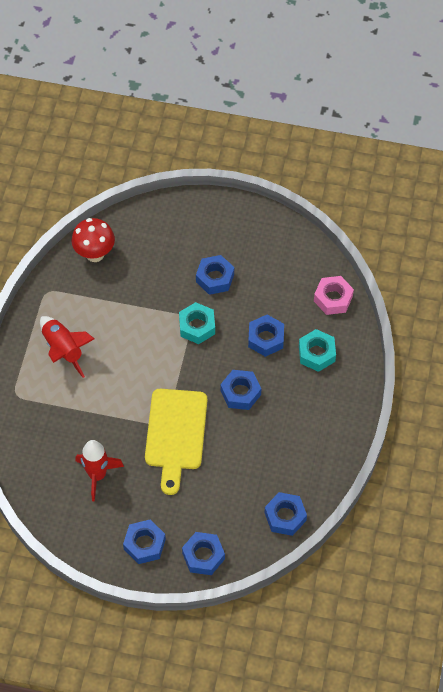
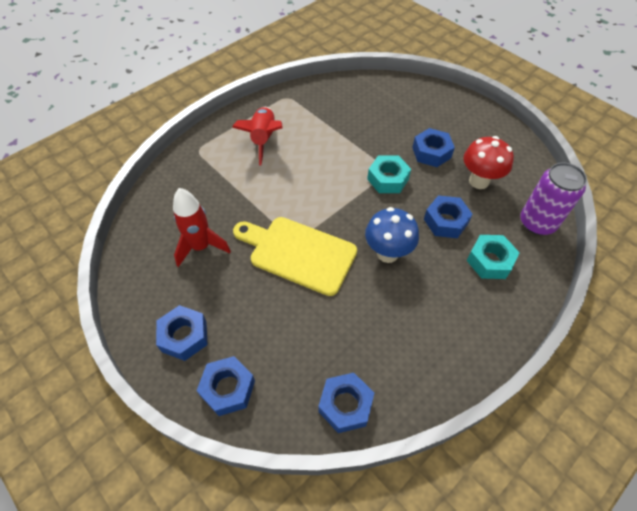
camera: 35 degrees right, 5 degrees down
(95, 254) = (344, 91): red mushroom -> red mushroom (479, 181)
(175, 434) = (298, 253): yellow cutting board -> yellow cutting board turned 75 degrees clockwise
(240, 393) = (387, 253): blue nut -> blue mushroom
(333, 298) = (537, 223): pink nut -> purple can

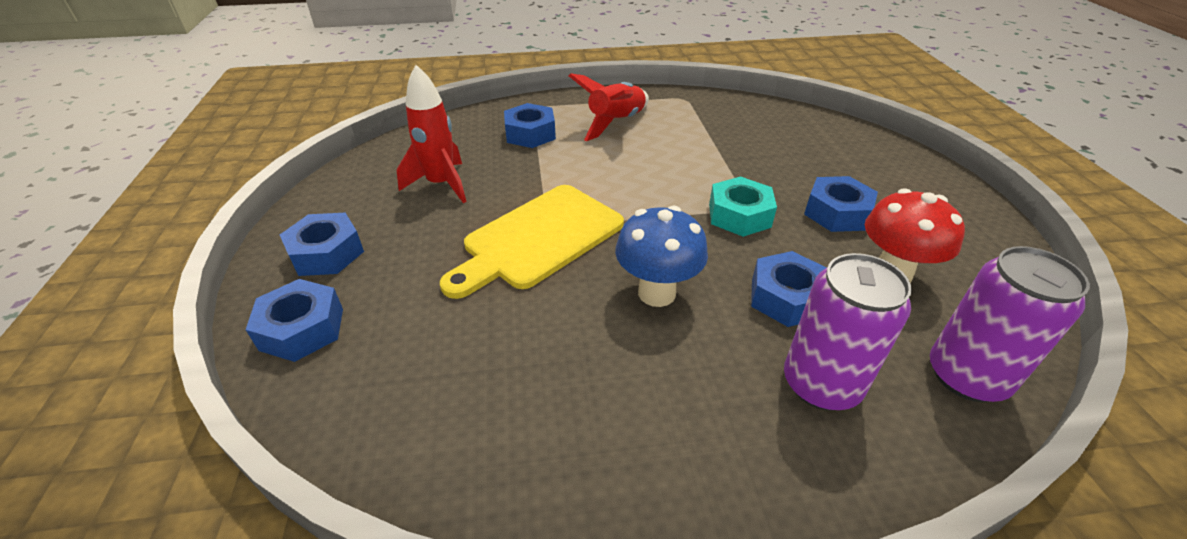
camera: 35 degrees right, 15 degrees down
(298, 253) = (539, 238): yellow cutting board -> yellow cutting board turned 105 degrees counterclockwise
(345, 405) = (404, 439): blue nut -> blue nut (530, 134)
(489, 261) = (821, 384): turquoise nut -> purple can

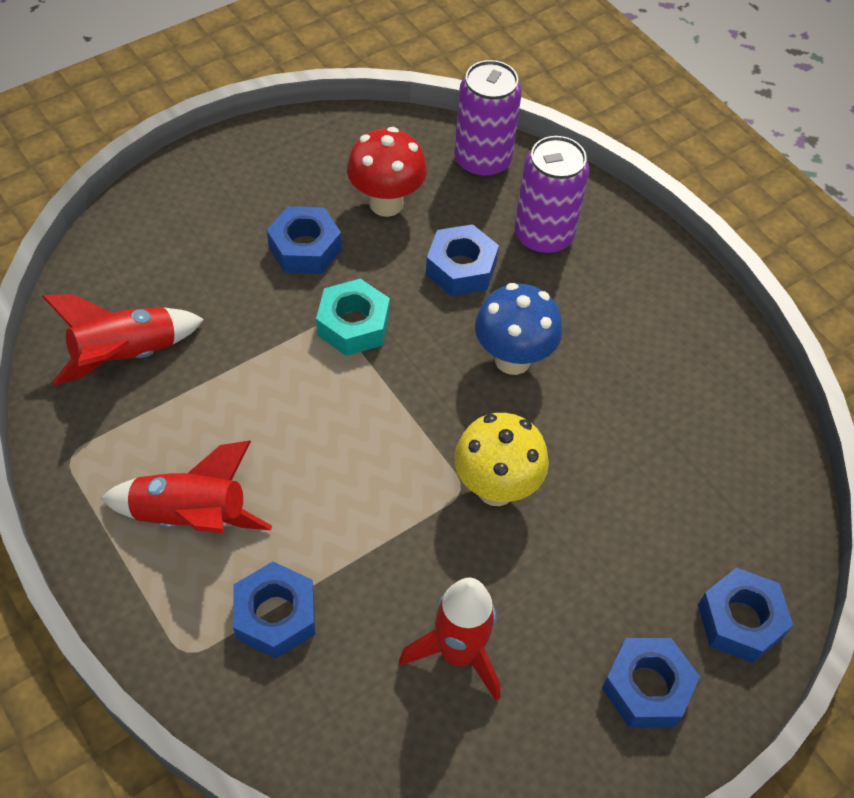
camera: 120 degrees left, 15 degrees up
(539, 238) = (496, 488): yellow cutting board -> yellow mushroom
(751, 124) = (126, 356): none -> red rocket

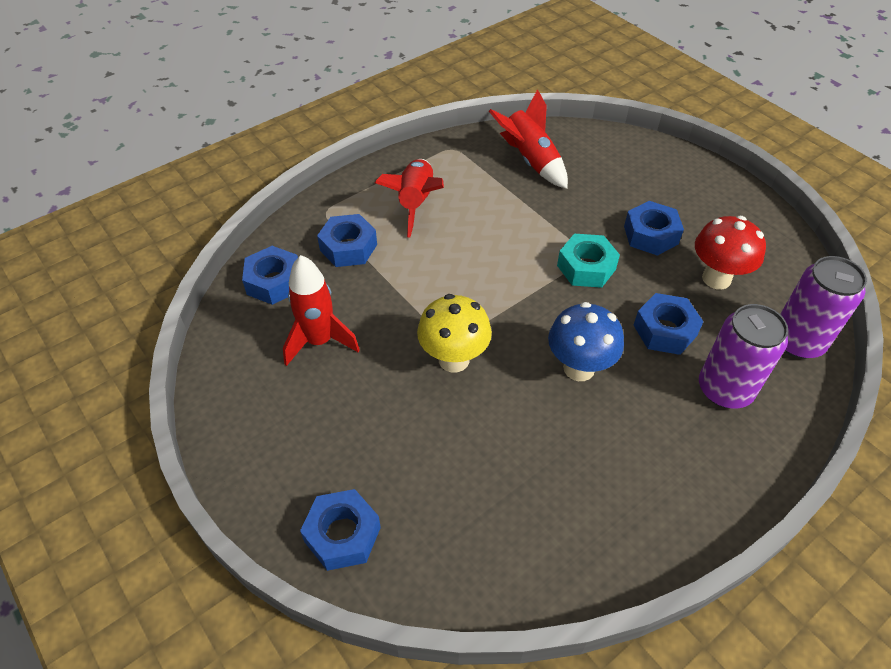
camera: 90 degrees right, 5 degrees down
(647, 687) = (287, 459): blue nut -> blue nut (274, 282)

